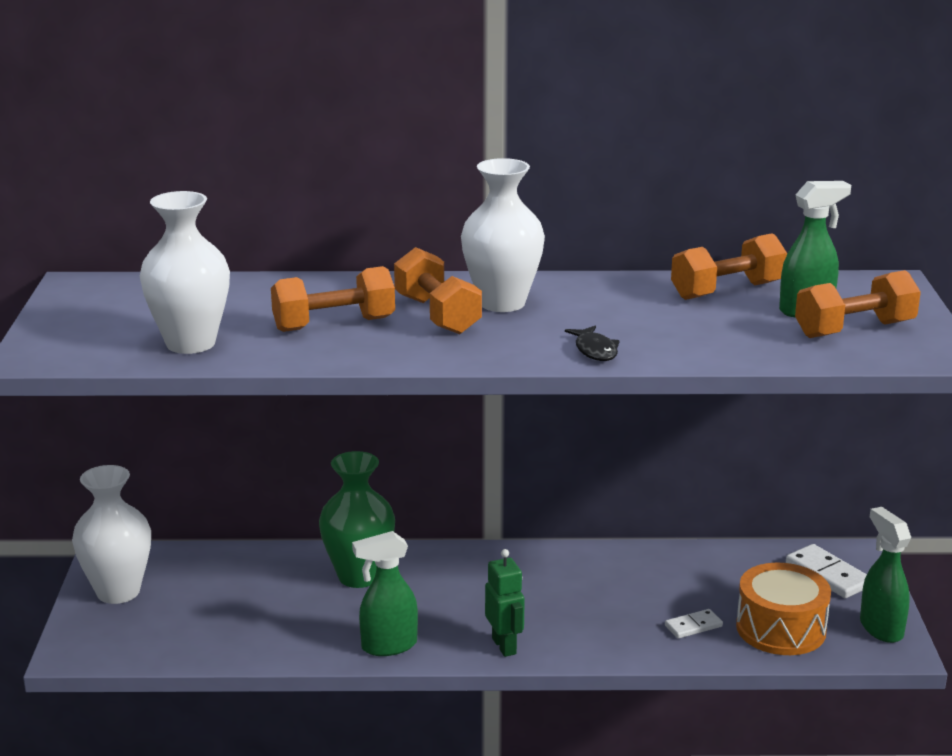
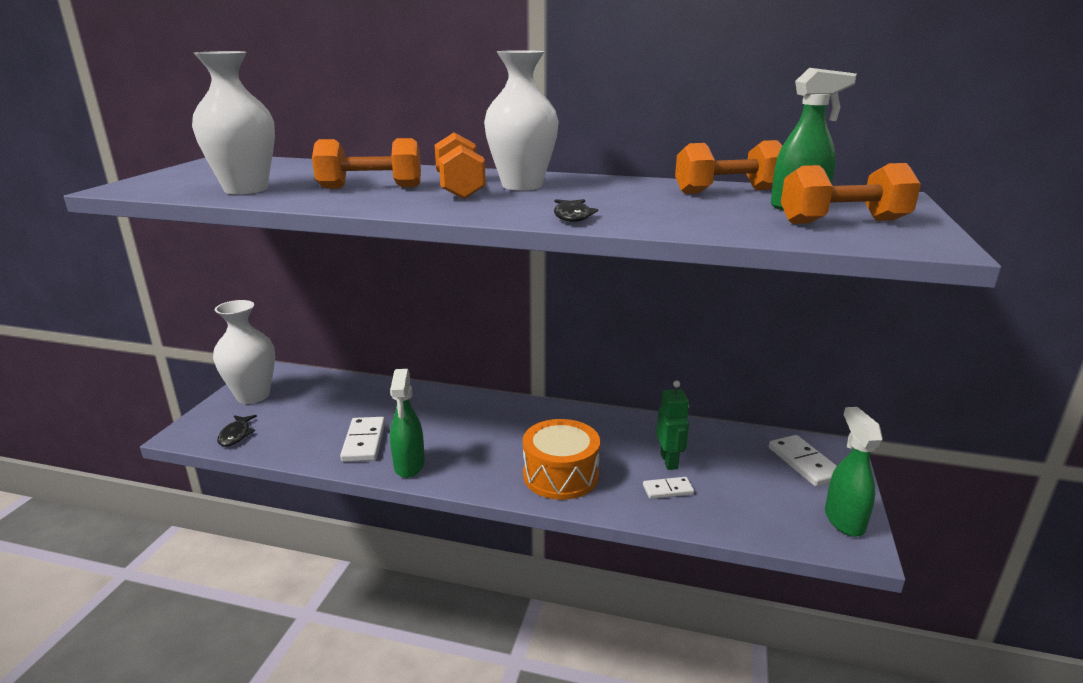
camera: 15 degrees right, 0 degrees up
(141, 644) = (236, 435): none -> black fish
(313, 627) = (364, 442): none -> white domino
(359, 576) = (423, 409): green vase -> none
(388, 646) = (409, 466): green spray bottle -> green spray bottle turned 90 degrees counterclockwise
(504, 646) = (500, 481): green robot -> green robot (669, 461)
(781, 629) = (747, 505): orange drum -> orange drum (560, 475)

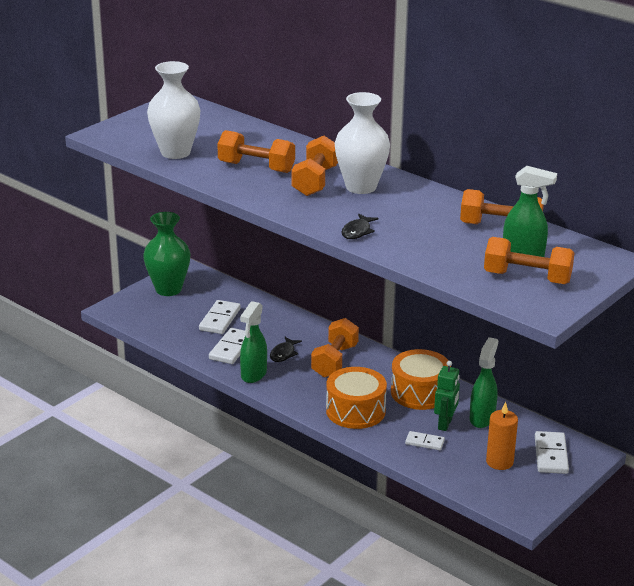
camera: 25 degrees right, 5 degrees up
(236, 435) = (146, 319): black fish -> black fish (283, 354)
(253, 396) = (168, 289): white vase -> green vase
(332, 413) = (219, 319): none -> white domino
(494, 425) = (334, 361): none -> orange dumbbell
(612, 434) = (419, 392): none -> orange drum
(765, 488) = (499, 462): none -> orange candle
(844, 520) = (533, 497): green spray bottle -> green spray bottle (482, 418)

